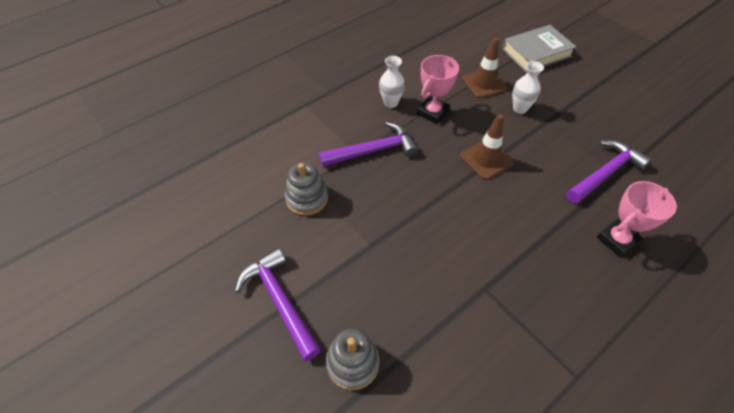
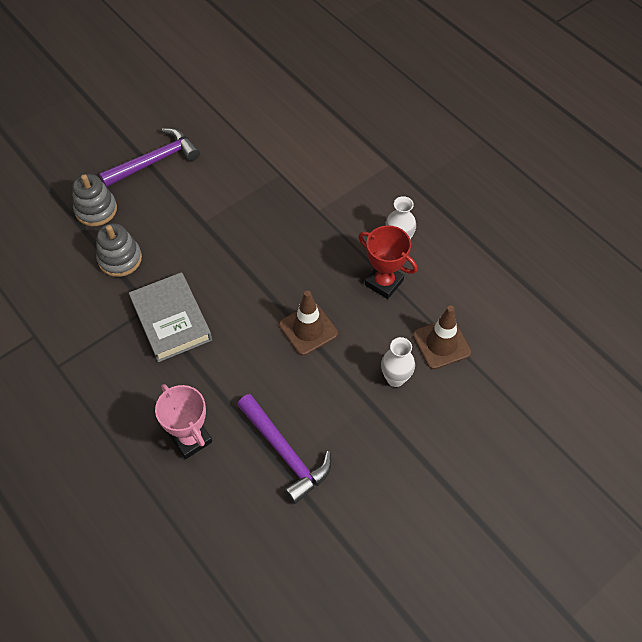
camera: 90 degrees right, 5 degrees up
(307, 198) = (260, 172): grey stacking toy -> grey stacking toy (120, 259)
(373, 151) = (321, 224): purple hammer -> none
(432, 112) = (384, 282): pink trophy -> red trophy
(536, 53) = (517, 421): grey book -> grey book (171, 320)

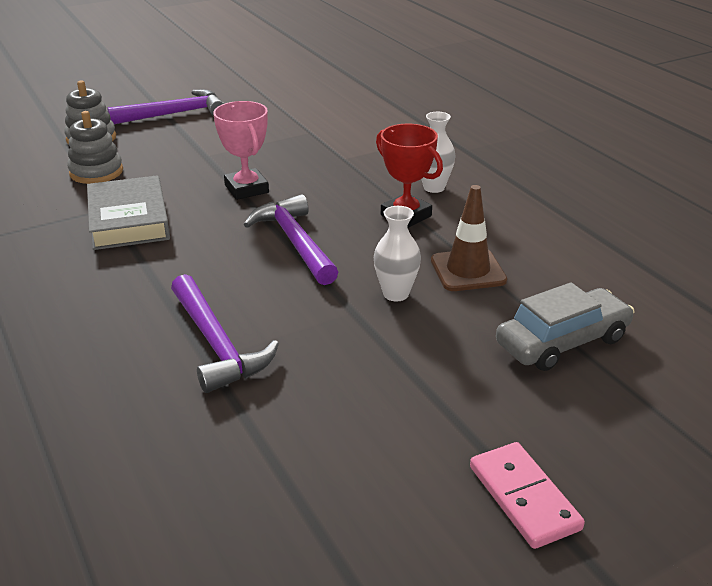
camera: 10 degrees right, 25 degrees down
(190, 439) = (96, 317): pink trophy -> pink trophy (246, 189)
(308, 329) = (295, 242): brown traffic cone -> purple hammer
(508, 557) = (523, 497): none -> pink domino
(516, 411) = (562, 341): none -> grey car

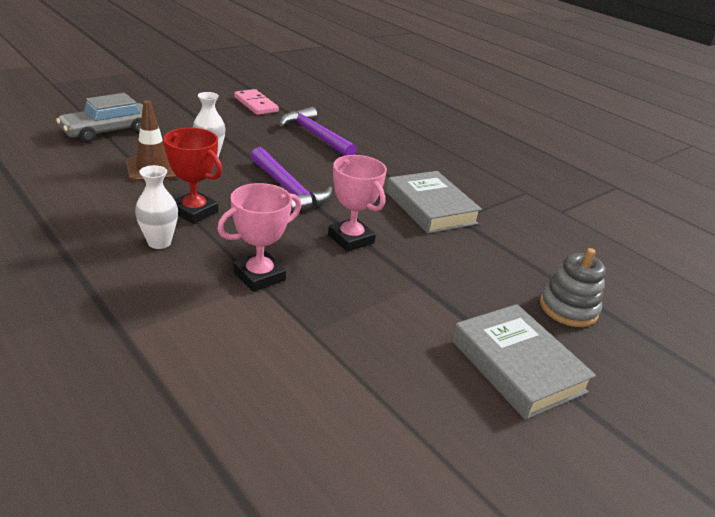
camera: 165 degrees right, 0 degrees up
(96, 172) = (508, 257): grey stacking toy -> none
(174, 114) = (517, 366): purple hammer -> grey book
(343, 162) = (259, 276): none -> pink trophy
(523, 497) = (162, 89): pink domino -> pink domino (256, 104)

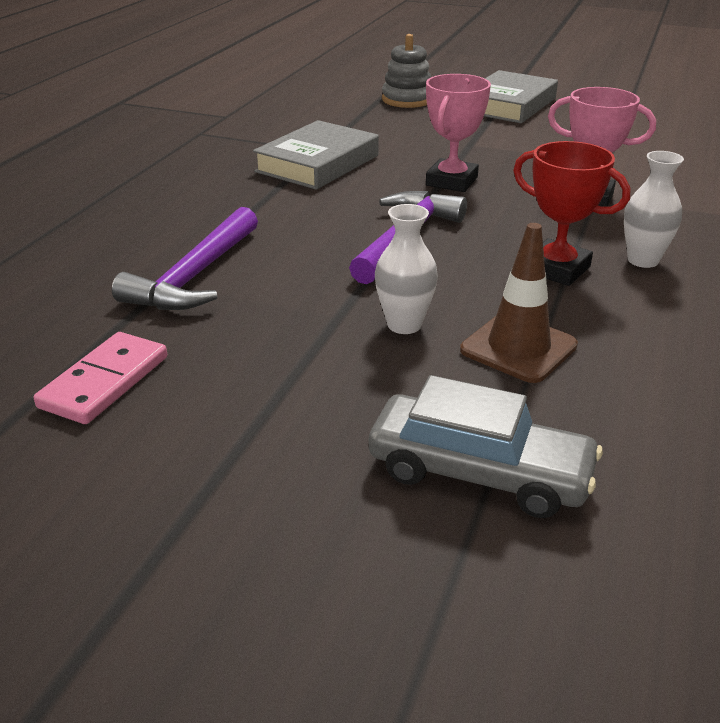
camera: 115 degrees left, 0 degrees up
(194, 212) = (556, 269): red trophy -> red trophy turned 60 degrees counterclockwise

